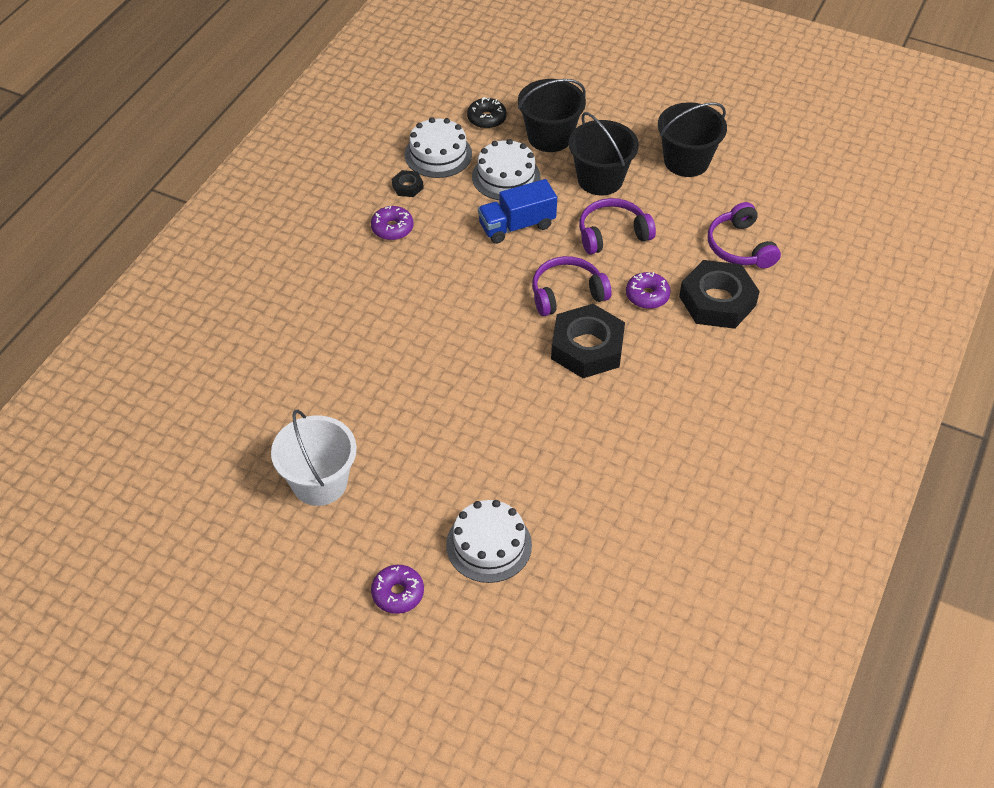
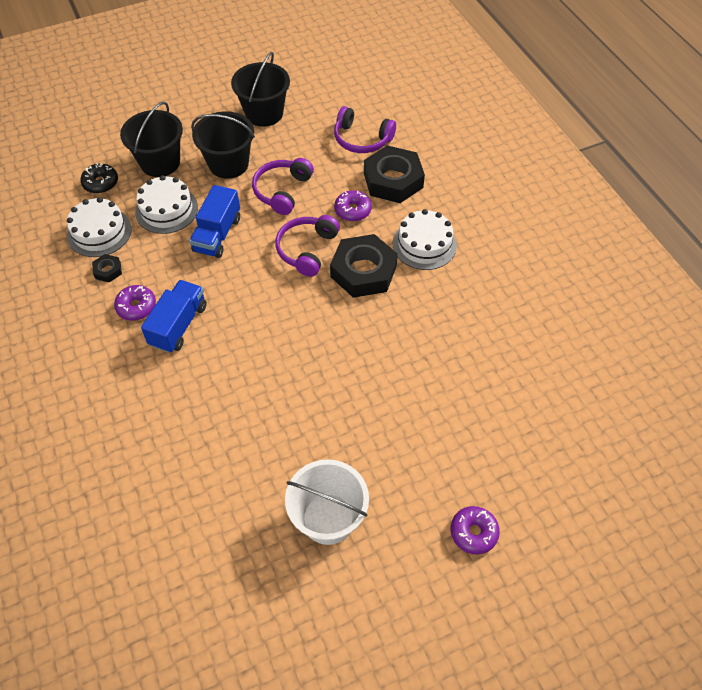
camera: 50 degrees left, 5 degrees up
(402, 266) = (178, 325): none -> blue truck
(489, 545) = (478, 444): white cake -> white cake (424, 244)

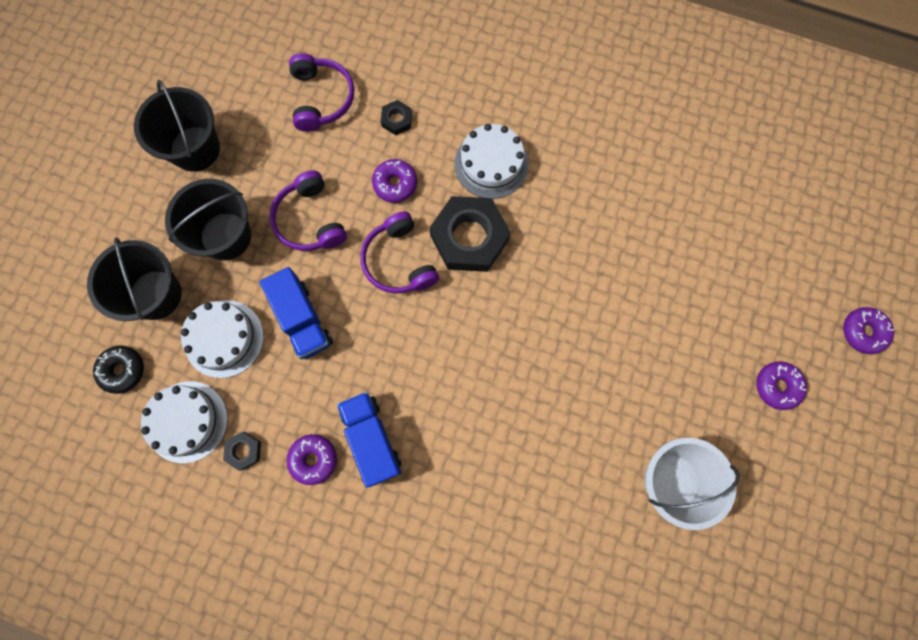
camera: 45 degrees left, 20 degrees up
(362, 139) = (321, 98): purple headphones -> purple headphones turned 75 degrees counterclockwise
(393, 180) = (397, 120): black nut -> black nut, size x0.44
(583, 559) = (863, 332): none -> purple donut

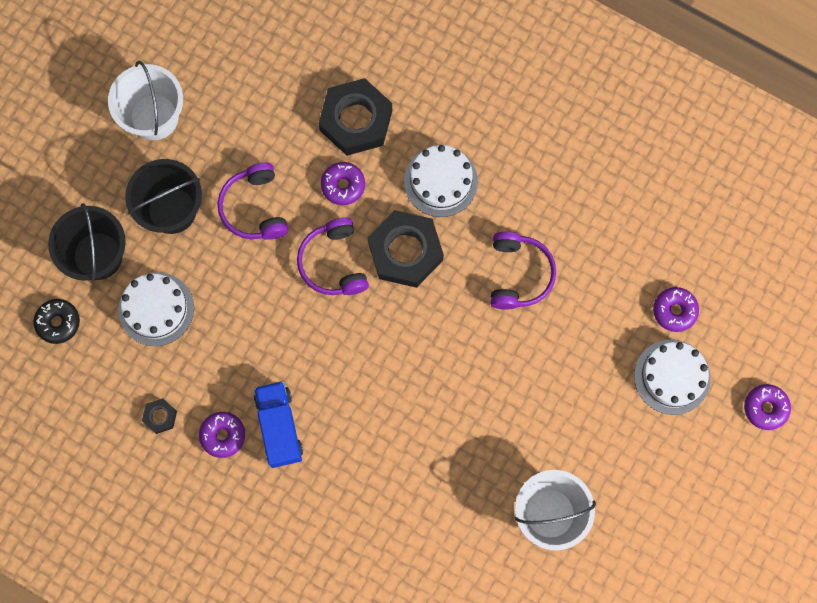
camera: 10 degrees right, 0 degrees up
(187, 421) = (111, 380): white cake -> white cake (672, 377)
(195, 149) = (154, 117): black bucket -> white bucket
(302, 320) = (232, 304): blue truck -> none
(321, 98) = (285, 86): purple headphones -> purple headphones (519, 274)
(397, 120) = (356, 120): black nut -> black nut, size x2.25
(777, 386) = (670, 444): purple donut -> purple donut (674, 311)

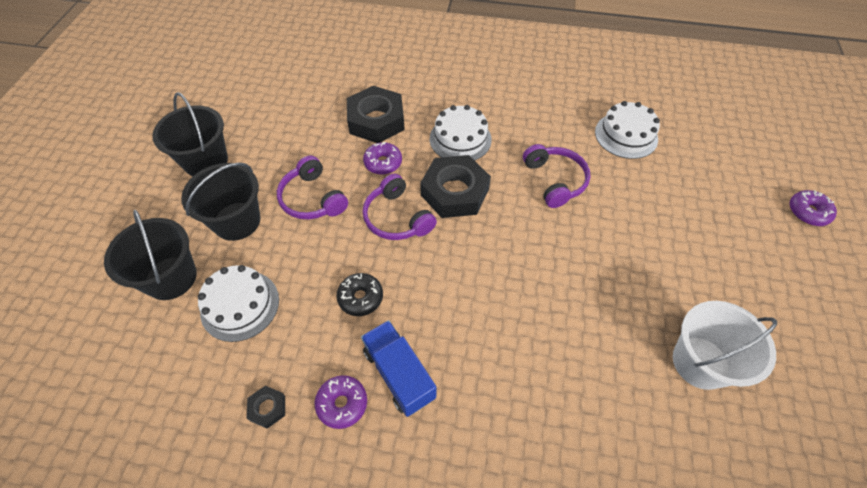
camera: 20 degrees left, 20 degrees down
(58, 322) = (137, 350): black donut -> black donut (360, 298)
(154, 117) = (206, 161): white bucket -> black bucket
(672, 377) = (721, 213): white cake -> white cake (626, 135)
(674, 311) = (689, 169): purple donut -> none

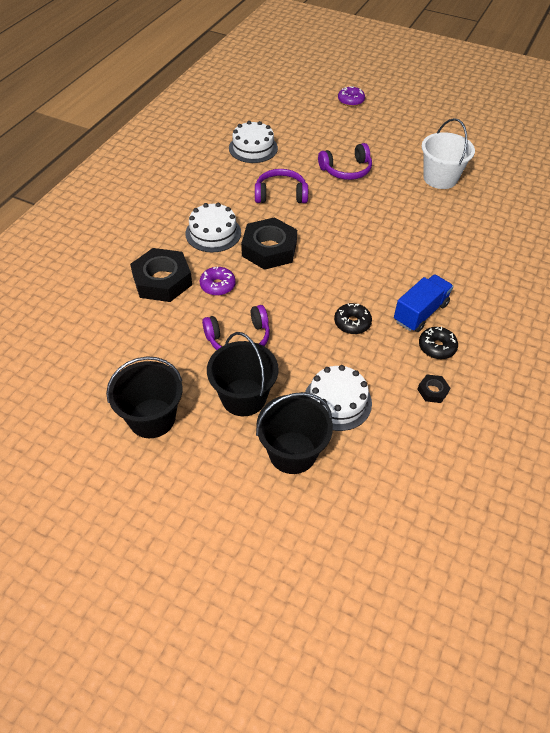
camera: 75 degrees left, 5 degrees down
(342, 404) = (437, 347): purple donut -> black donut
(397, 218) = (282, 288): purple headphones -> purple headphones (346, 170)
(399, 374) = (420, 313): blue truck -> blue truck turned 150 degrees clockwise

